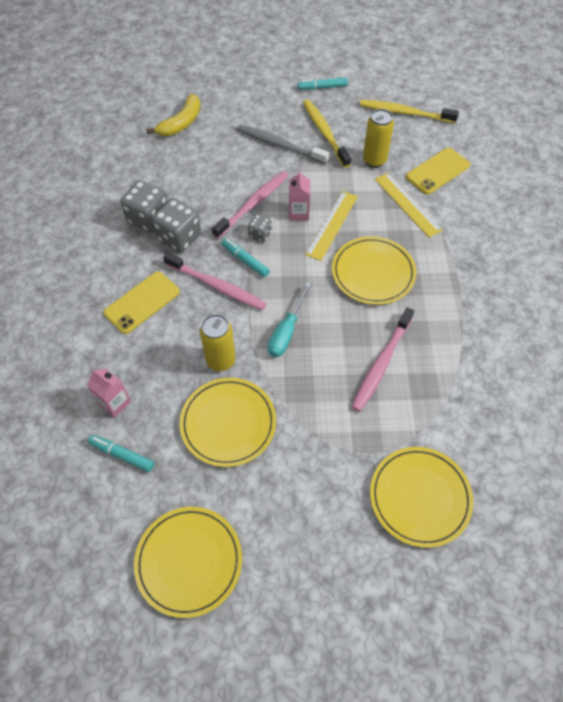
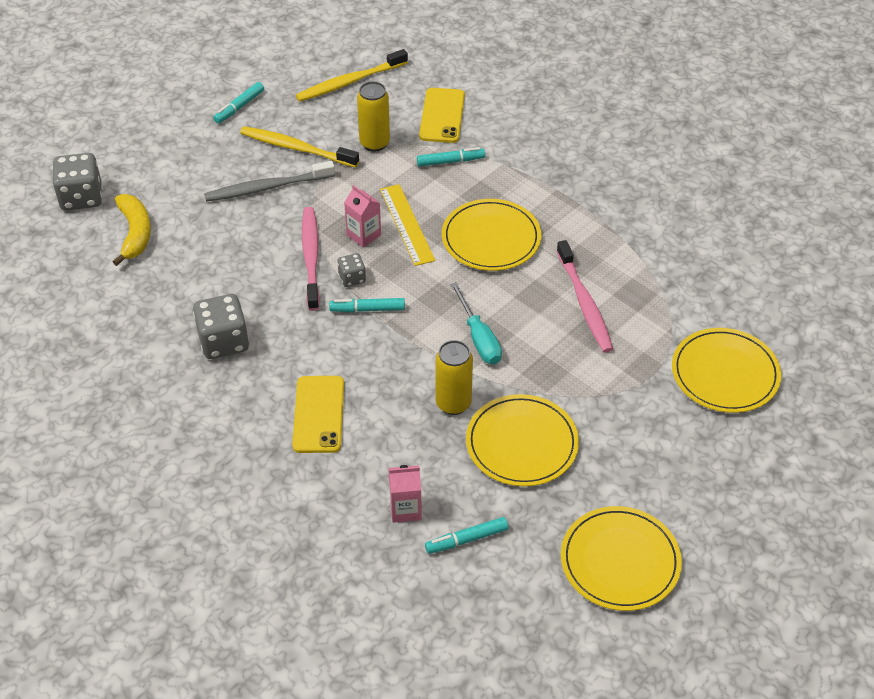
camera: 45 degrees left, 10 degrees down
(179, 237) = (278, 335): grey dice -> grey dice (81, 197)
(217, 286) = (370, 349): pink toothbrush -> none
(407, 204) = (450, 161): yellow ruler -> turquoise marker

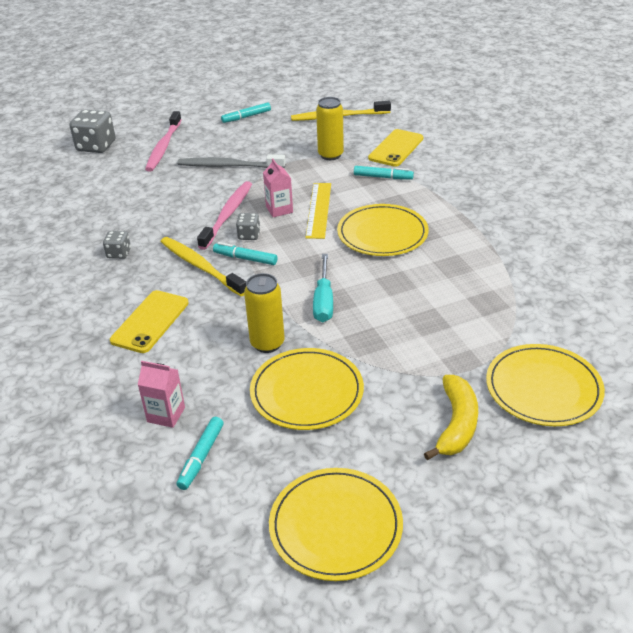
camera: 25 degrees right, 10 degrees down
(135, 233) = (113, 173): yellow banana -> yellow banana (456, 424)
(223, 341) = (119, 253): grey dice -> grey dice, size x0.54
(296, 148) = (268, 147): yellow toothbrush -> yellow toothbrush (200, 266)
(466, 539) = (201, 457): turquoise marker -> turquoise marker turned 75 degrees counterclockwise
(584, 303) = (436, 298): pink toothbrush -> pink toothbrush (163, 147)

